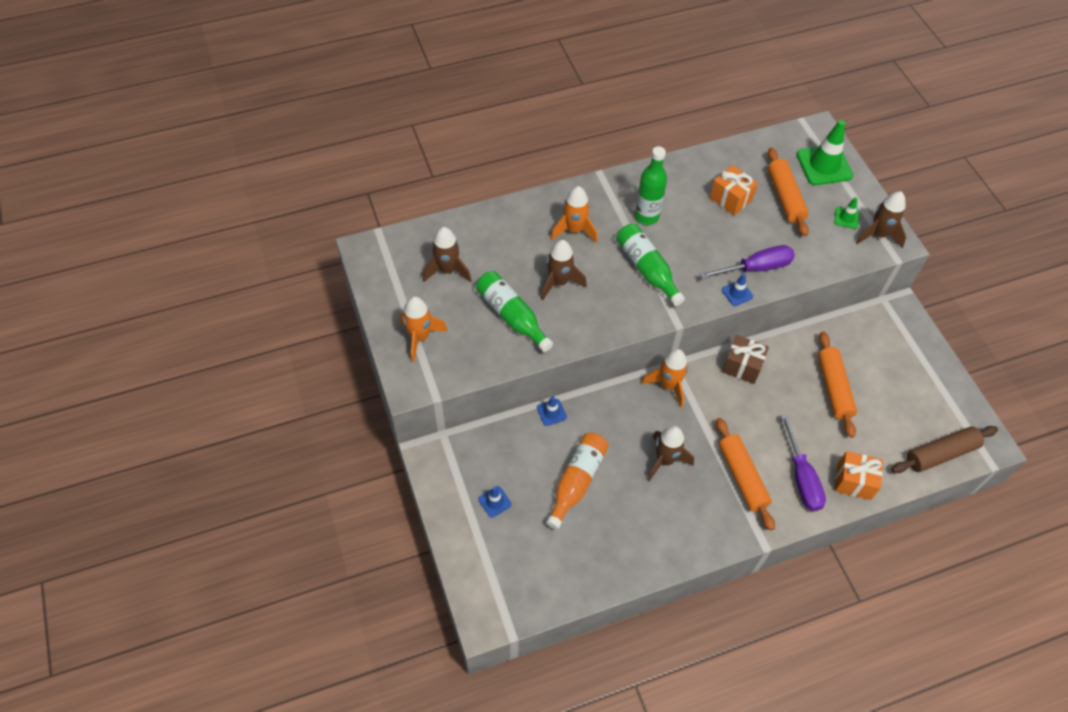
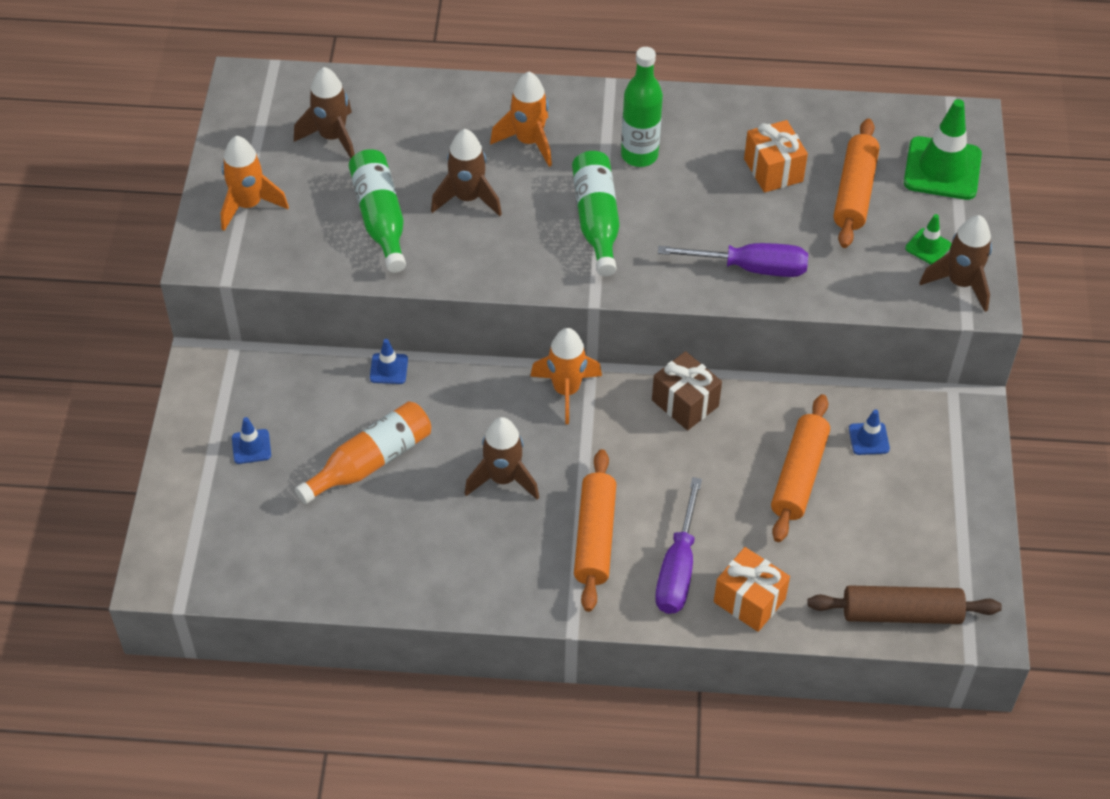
camera: 25 degrees right, 5 degrees down
(737, 293) = (702, 290): blue traffic cone -> blue traffic cone (869, 439)

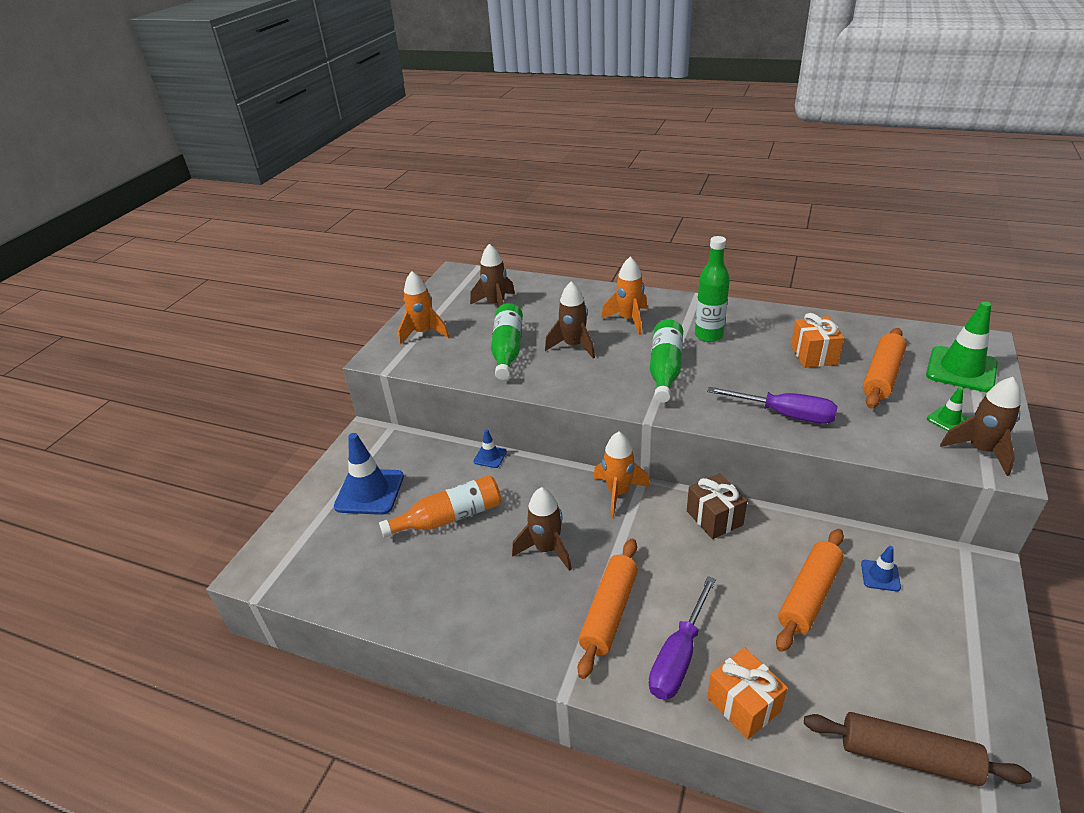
camera: 20 degrees right, 15 degrees down
(251, 446) = (369, 492): blue traffic cone -> blue traffic cone, size x2.06

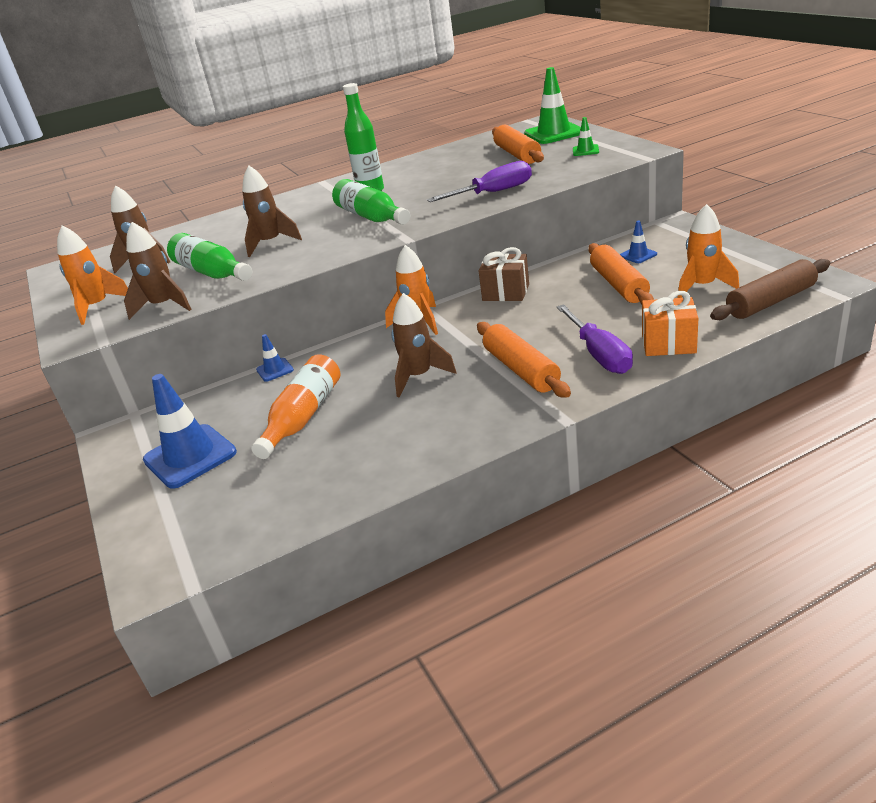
camera: 45 degrees left, 5 degrees down
(629, 320) = (291, 213): orange rocket -> orange rocket (702, 286)
(813, 355) = (460, 166): orange gift -> none
(980, 450) = (622, 151): brown rocket -> brown rocket (164, 306)

